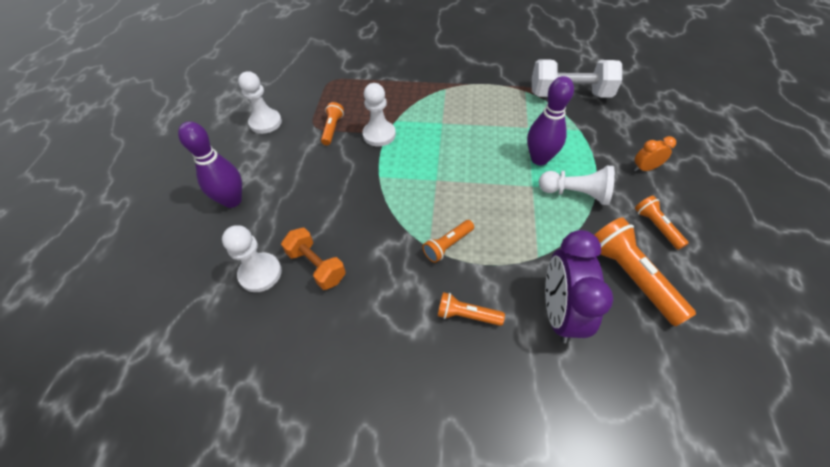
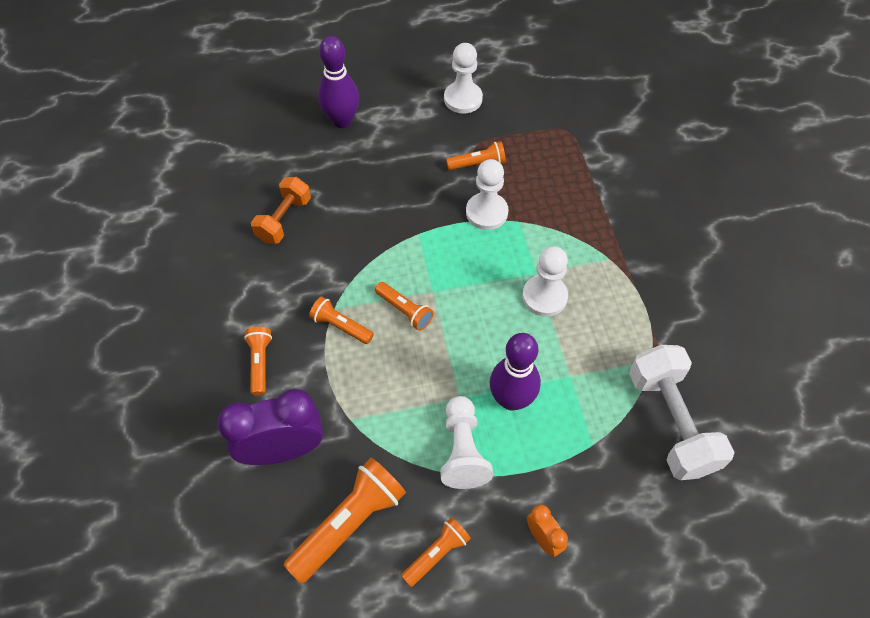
camera: 70 degrees right, 5 degrees up
(260, 273) = (264, 179): white pawn -> white pawn (544, 297)
(447, 200) = (404, 310): none -> orange flashlight

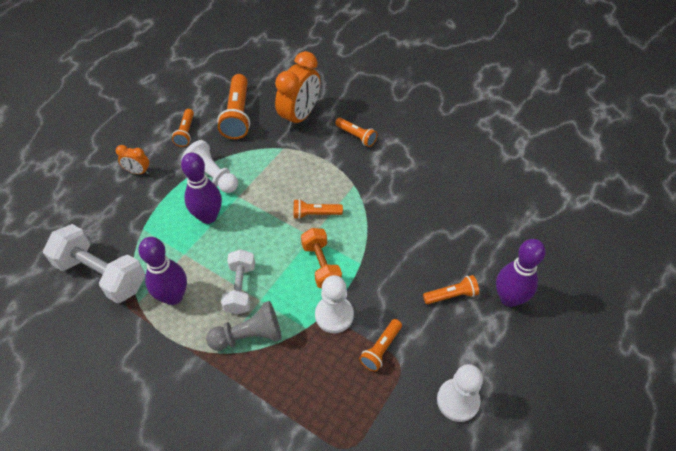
camera: 135 degrees right, 5 degrees down
(283, 450) = (299, 116): purple clock -> orange clock
(284, 219) = (445, 206): orange dumbbell -> orange dumbbell (321, 265)
(341, 326) = (339, 180): orange flashlight -> orange flashlight (451, 295)
(544, 297) = (240, 288): white pawn -> white dumbbell
(572, 251) = (249, 336): none -> grey pawn
(613, 339) = (173, 296): none -> purple bowling pin

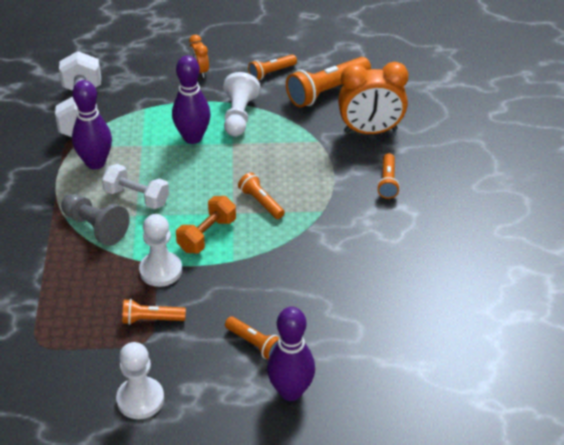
camera: 55 degrees right, 10 degrees down
(240, 288) = (137, 197): white dumbbell -> white dumbbell turned 60 degrees clockwise

